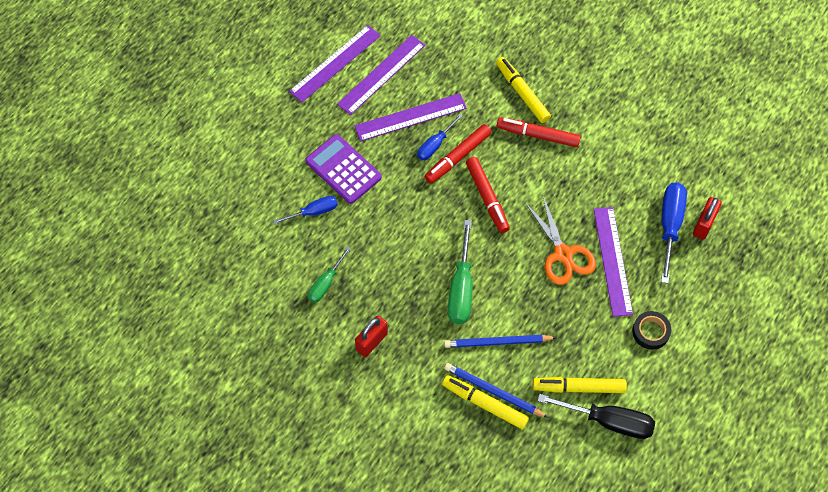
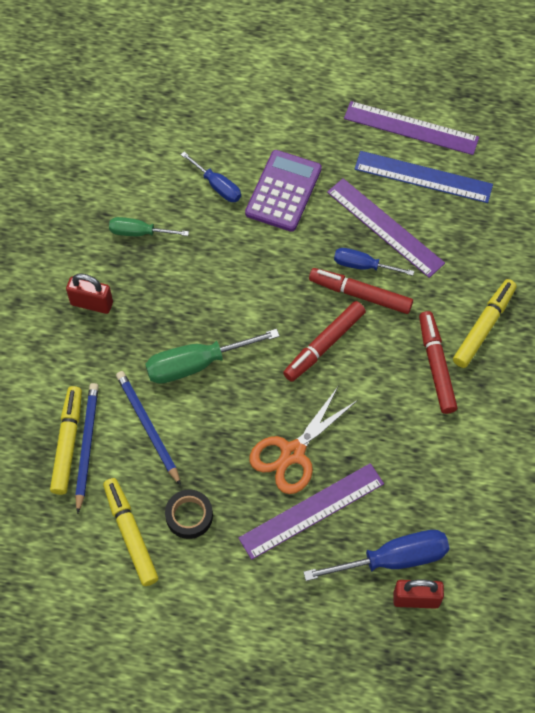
camera: 65 degrees right, 0 degrees up
(381, 74) = (423, 177): purple ruler -> blue ruler
(609, 421) = (103, 583): black screwdriver -> none
(650, 332) = (238, 588): black tape -> black tape (189, 516)

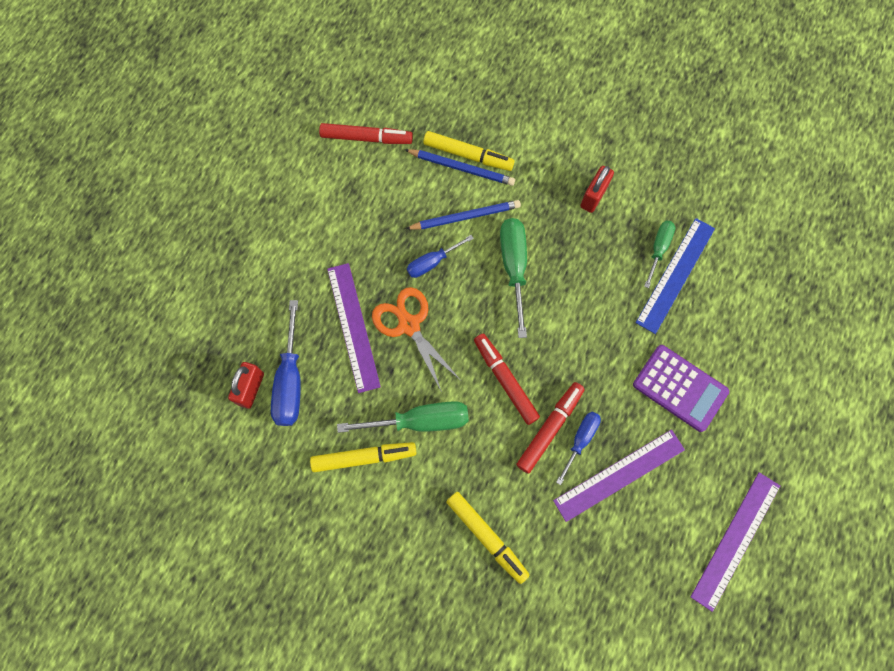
camera: 105 degrees right, 10 degrees up
(131, 534) = (377, 185): yellow marker -> yellow marker (364, 457)
(189, 516) = (378, 231): black tape -> none
(217, 186) = (697, 328): blue screwdriver -> blue screwdriver (432, 262)
(393, 414) = (420, 421): none -> green screwdriver
(423, 177) = (672, 533): blue ruler -> blue ruler (675, 275)
(436, 365) = (458, 476): red marker -> red marker (366, 138)

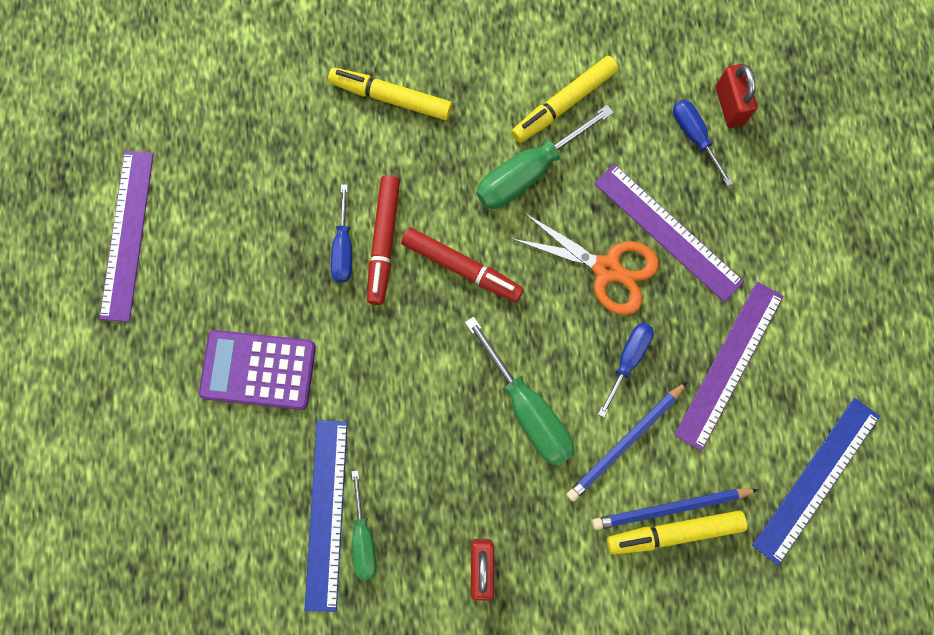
camera: 150 degrees right, 5 degrees up
(290, 380) = (694, 136): blue screwdriver -> blue screwdriver, size x0.61
(366, 138) = (816, 480): red marker -> blue ruler
(619, 475) = (283, 234): purple ruler -> purple ruler (729, 364)

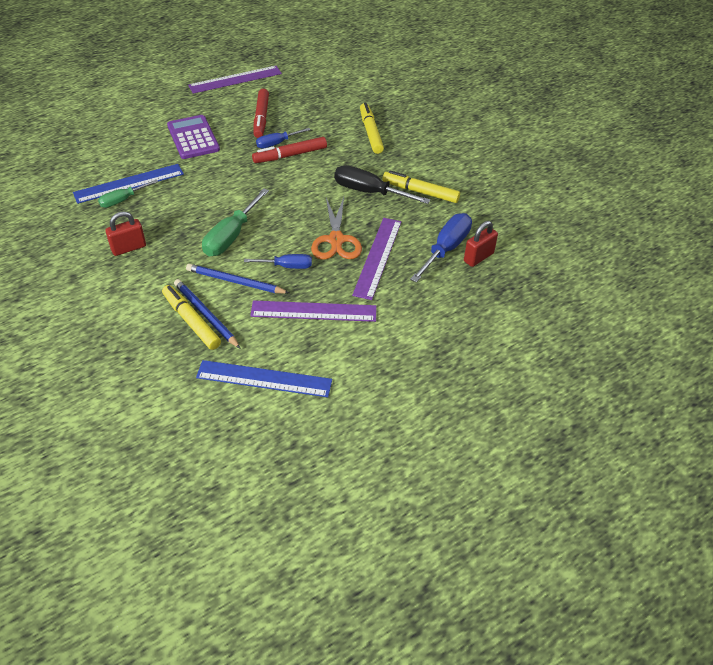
camera: 60 degrees right, 30 degrees down
(462, 268) = (296, 186): red marker -> red marker (261, 118)
(528, 172) = (369, 192): green screwdriver -> black screwdriver
(694, 136) = (446, 249): blue screwdriver -> blue screwdriver, size x1.63

